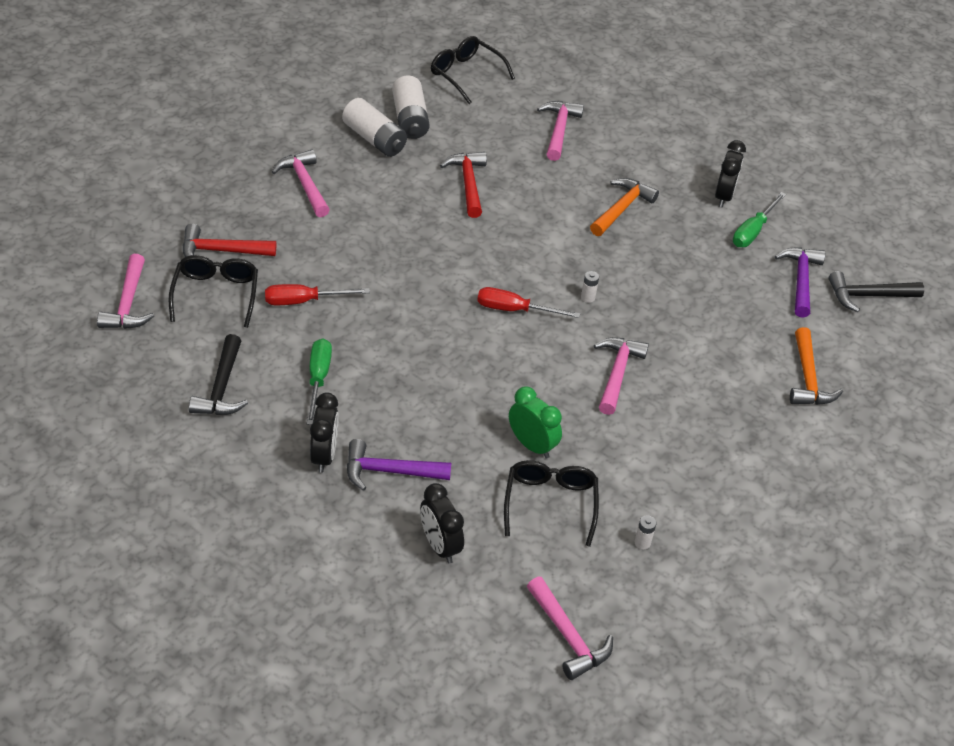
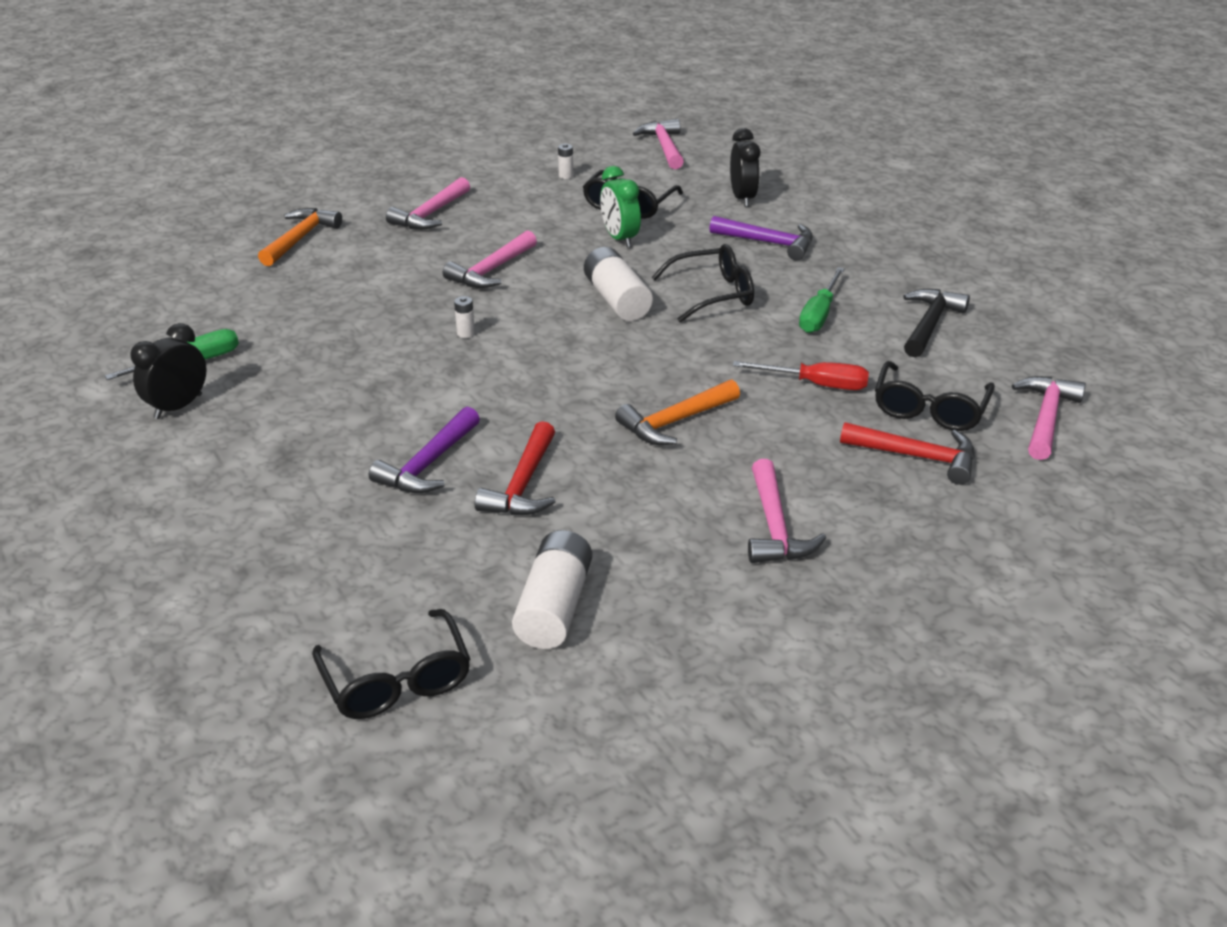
camera: 155 degrees left, 10 degrees down
(324, 455) = (829, 261): black clock -> none
(374, 139) = (633, 581): white battery -> white battery (617, 300)
(415, 385) = (713, 294): none -> black glasses
(514, 310) = (561, 336): red screwdriver -> none
(559, 130) = (318, 541): pink hammer -> pink hammer (430, 214)
(622, 208) = (331, 416): orange hammer -> orange hammer (675, 422)
(800, 280) = (200, 309): purple hammer -> purple hammer (428, 464)
(868, 296) = (145, 285): black hammer -> none

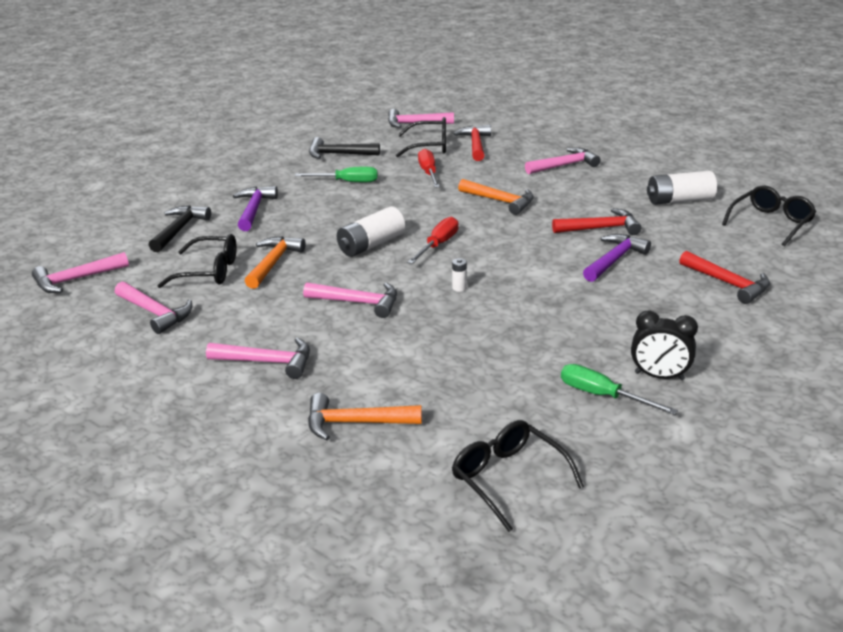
camera: 110 degrees left, 5 degrees down
(281, 539) = (728, 283): none -> red hammer
(428, 464) = (614, 260): purple hammer -> purple hammer turned 60 degrees counterclockwise
(566, 176) = (155, 313): white battery -> pink hammer
(580, 343) = (438, 245): none -> red screwdriver
(619, 238) = (273, 263): green clock -> orange hammer
(713, 294) = (341, 215): black glasses -> black glasses (508, 478)
(742, 198) = (179, 229): black clock -> black hammer

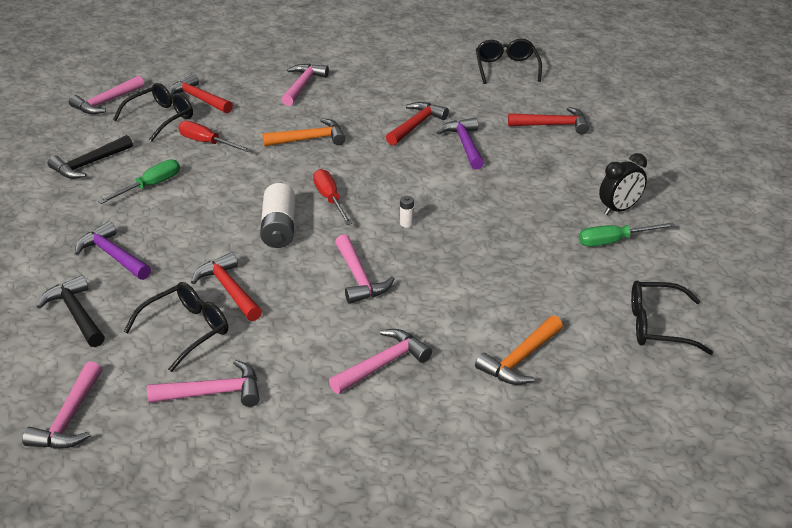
camera: 50 degrees left, 5 degrees up
(273, 263) = (228, 289): orange hammer -> red hammer
(358, 302) = (359, 278): pink hammer -> pink hammer turned 105 degrees clockwise
(679, 200) = (427, 77): white battery -> none

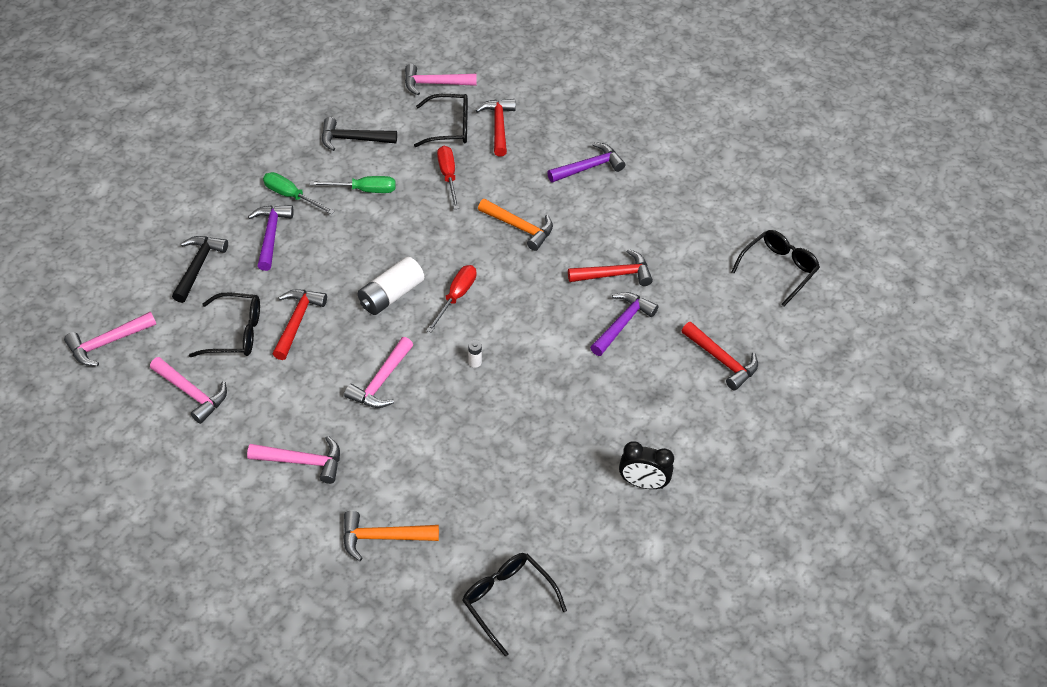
camera: 45 degrees right, 15 degrees up
(303, 85) = (589, 167): pink hammer -> purple hammer
(614, 241) = (592, 506): green screwdriver -> green screwdriver (291, 196)

